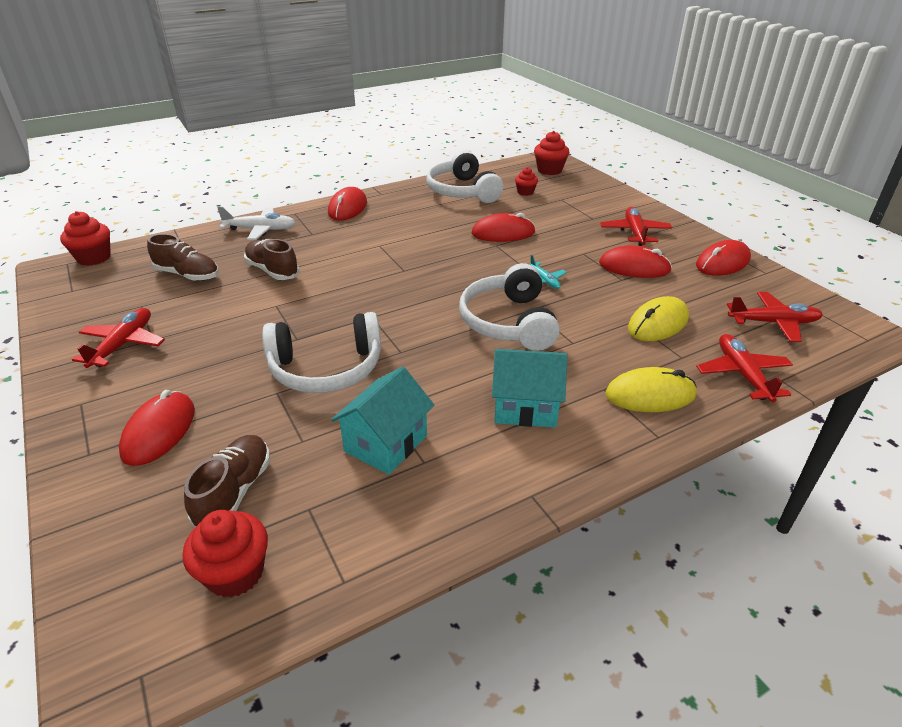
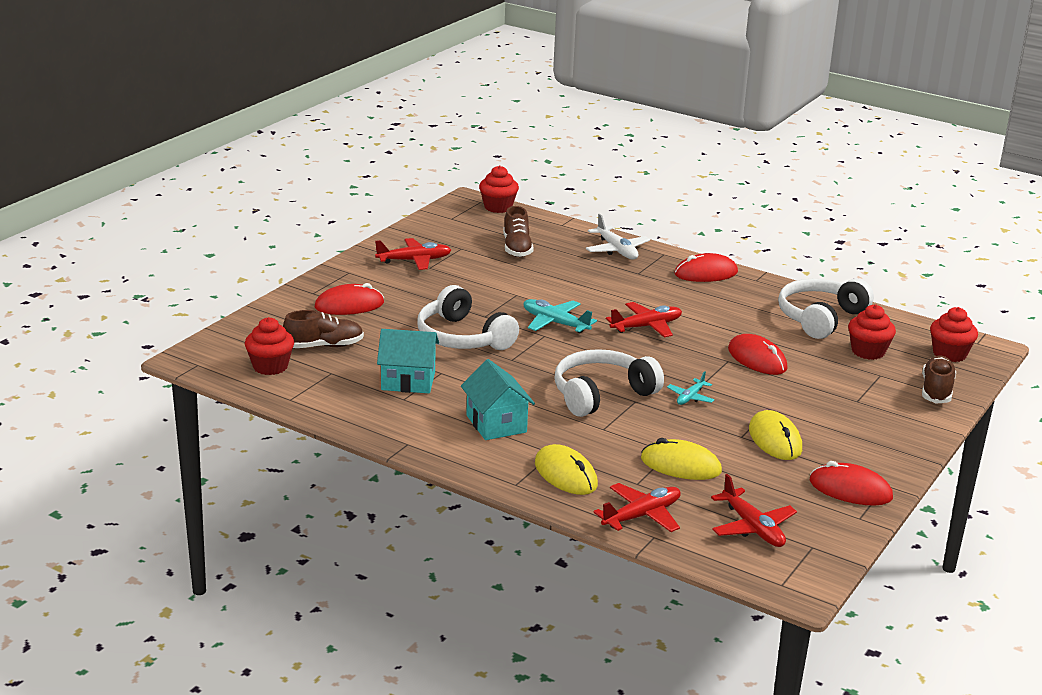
camera: 60 degrees right, 10 degrees down
(272, 270) = (561, 277): brown shoe -> brown shoe (936, 390)
(354, 302) = (555, 323): none -> turquoise plane
(525, 192) = (868, 352): red cupcake -> red cupcake, size x1.62
(634, 232) = (854, 430): red plane -> red plane (646, 327)
(634, 267) = (775, 439): red mouse -> yellow mouse

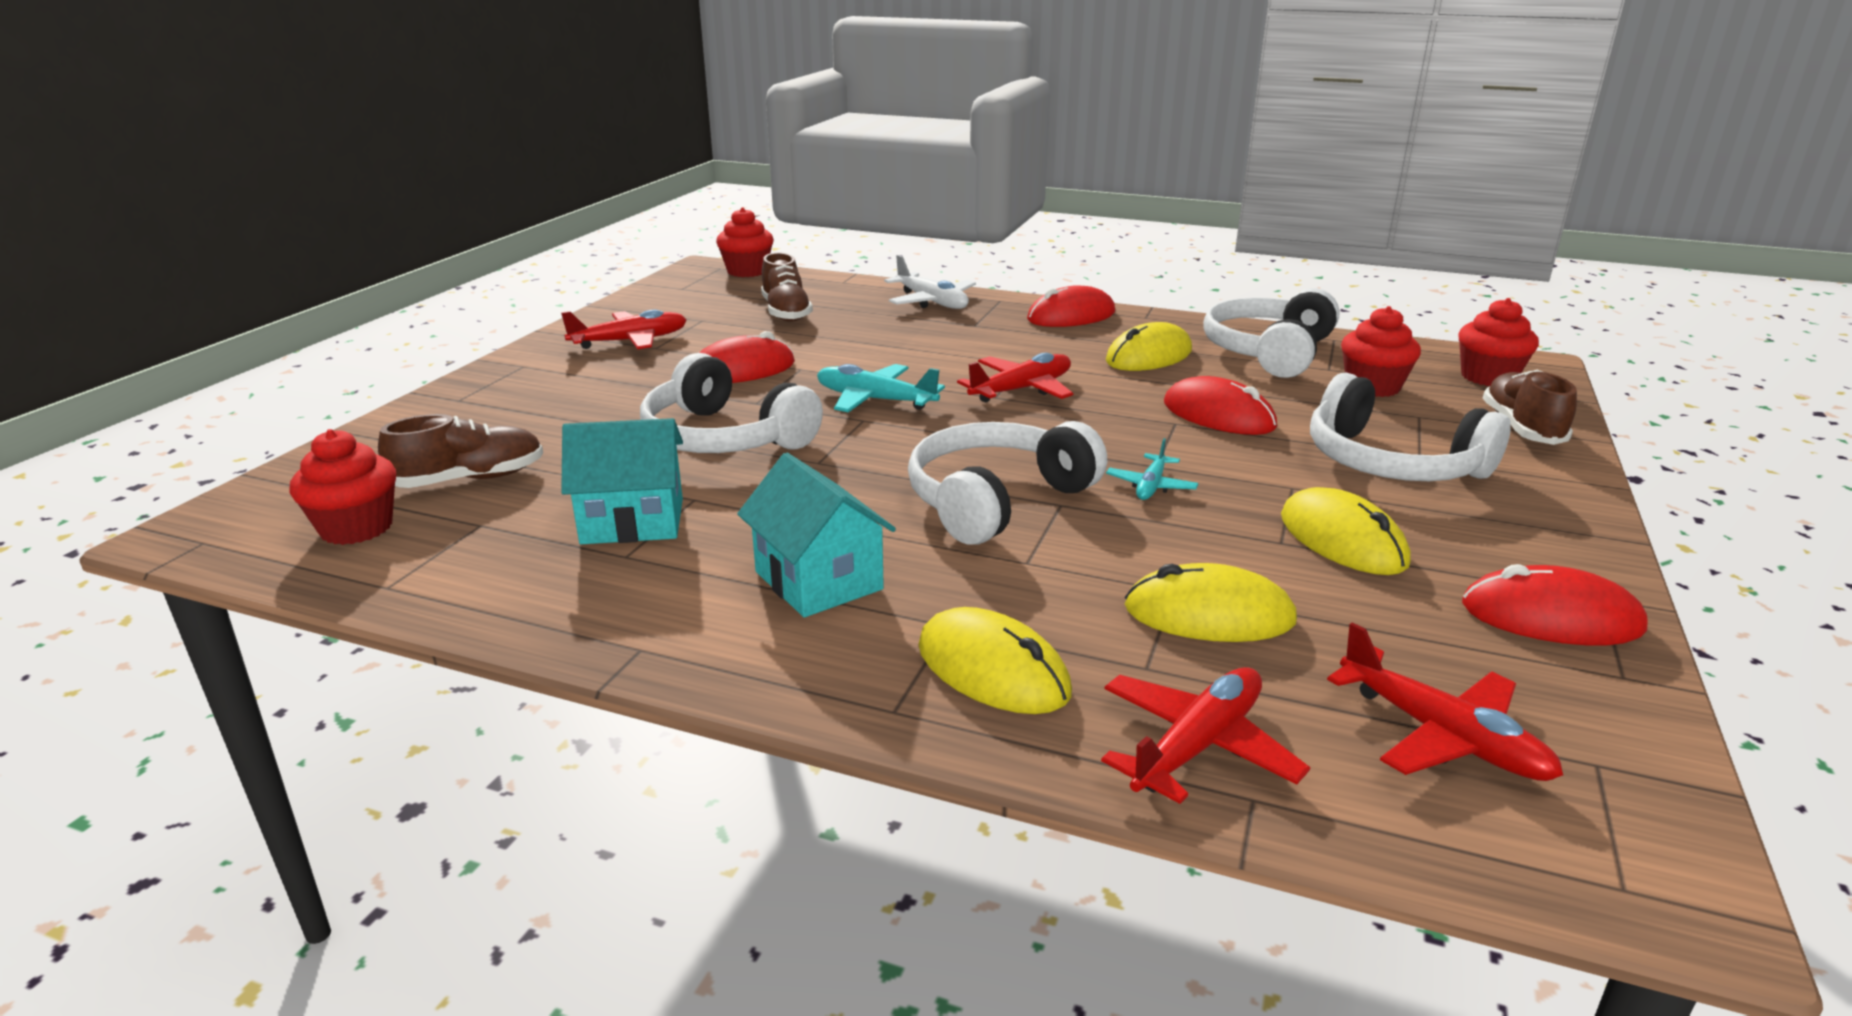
camera: 10 degrees left, 0 degrees up
(349, 305) = (521, 411): red mouse -> red mouse (742, 370)
(739, 312) = (1149, 356): none -> yellow mouse
(837, 402) = (1391, 463): none -> white headphones

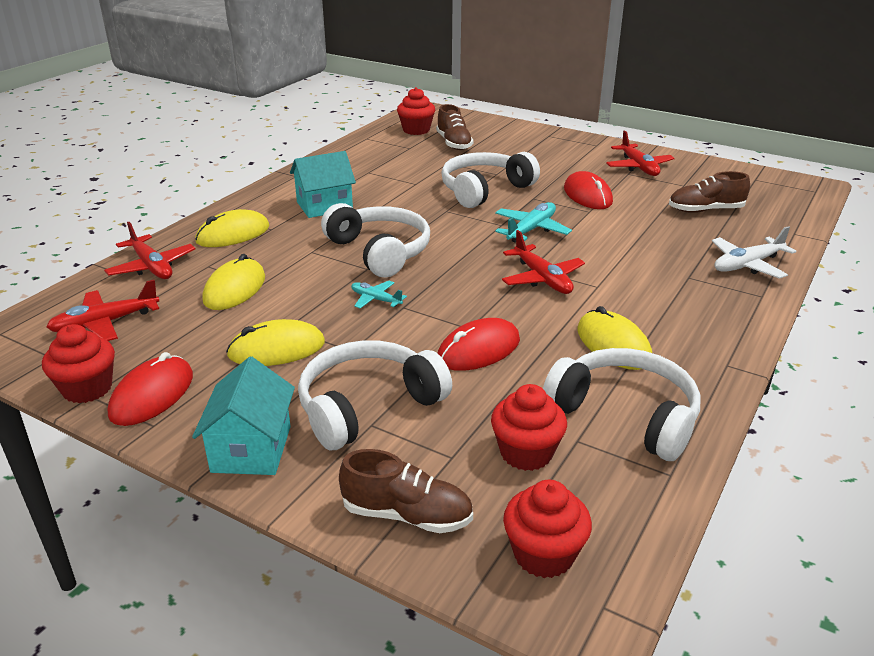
camera: 100 degrees right, 5 degrees up
(632, 521) = (398, 172): turquoise house -> turquoise house (251, 449)
(747, 271) = (809, 200): red cupcake -> red cupcake (87, 389)
(1071, 316) = (721, 324): red mouse -> none

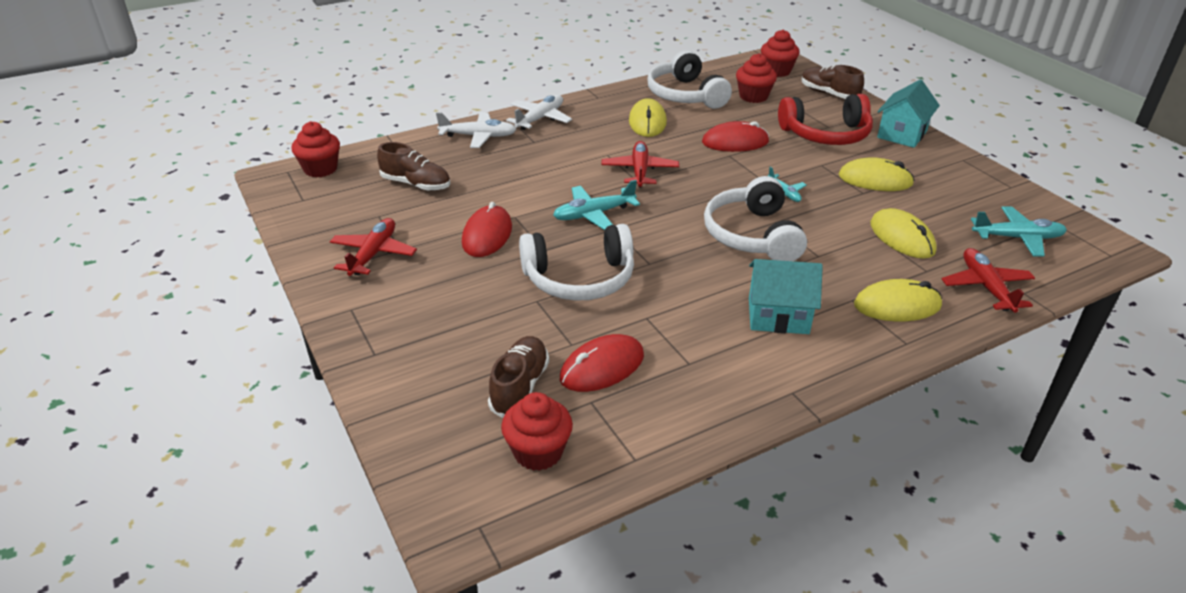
camera: 150 degrees left, 5 degrees up
(87, 389) = (1015, 191): red cupcake -> red cupcake (320, 169)
(105, 323) = (1017, 238): red plane -> turquoise plane
(152, 395) = (966, 176): red mouse -> red mouse (602, 367)
(234, 289) = (902, 237): yellow mouse -> yellow mouse turned 75 degrees counterclockwise
(368, 406) = (826, 134): white headphones -> red headphones
(732, 306) = (540, 118): none -> white plane

